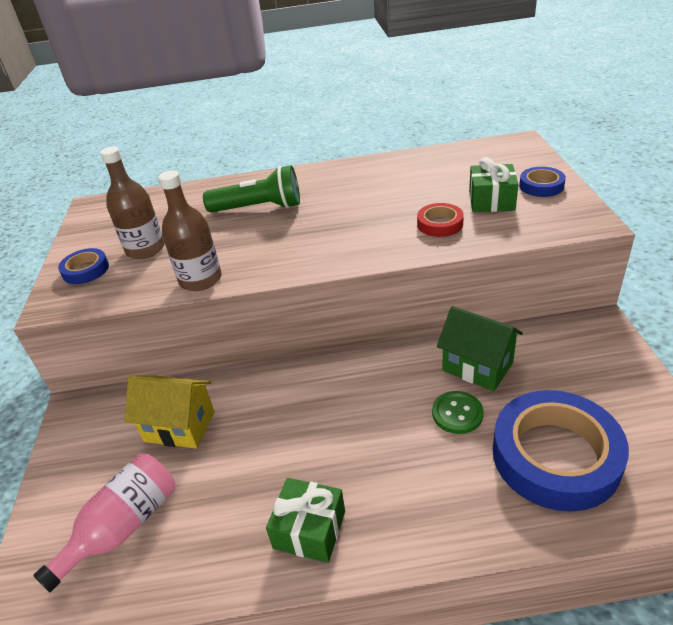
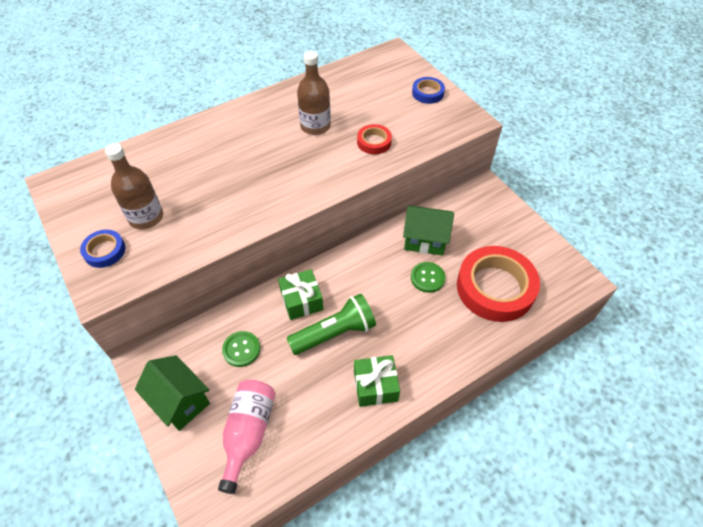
camera: 30 degrees left, 15 degrees up
(81, 461) = (180, 401): none -> green house
(179, 426) = (241, 349): yellow house -> green button
(200, 279) = (218, 234): brown bottle -> brown bottle (315, 126)
(259, 208) = (221, 154): green flashlight -> green flashlight (335, 333)
(491, 200) = (400, 113): green gift -> green gift (301, 300)
(555, 456) = (495, 288): blue tape -> red tape

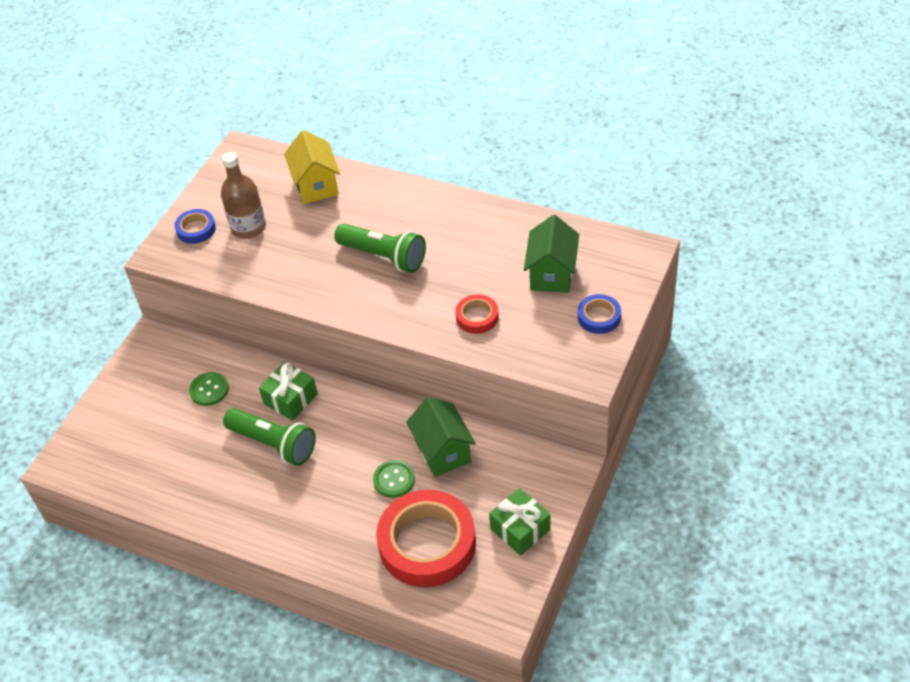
camera: 60 degrees right, 5 degrees down
(153, 159) = (316, 185): none -> yellow house
(180, 401) = (135, 383): green house -> green house (551, 274)
(248, 433) = (137, 445): pink bottle -> none
(268, 158) = (384, 257): none -> green flashlight
(315, 126) = (459, 261): brown bottle -> none
(375, 386) = (240, 505): green gift -> green gift (520, 529)

